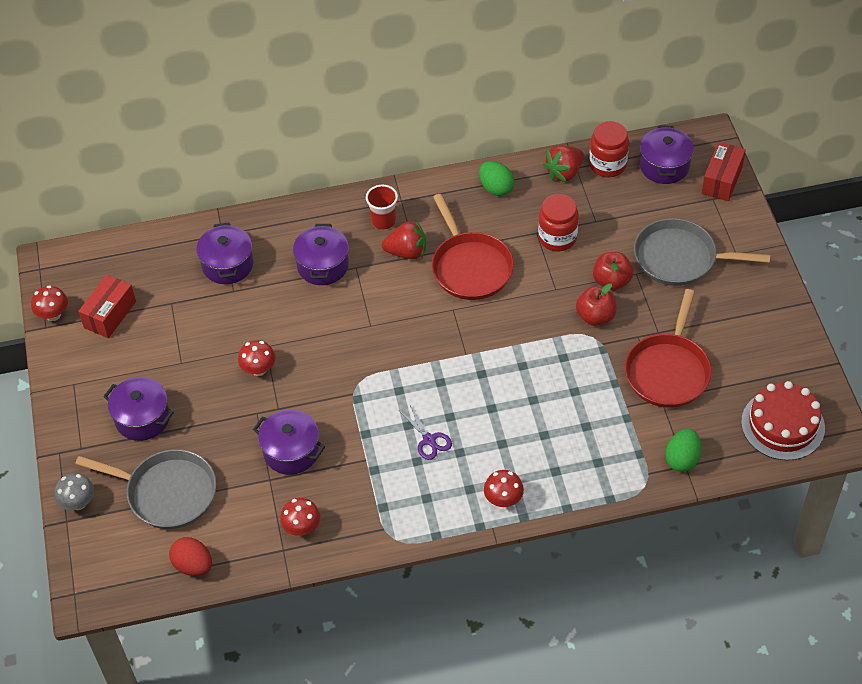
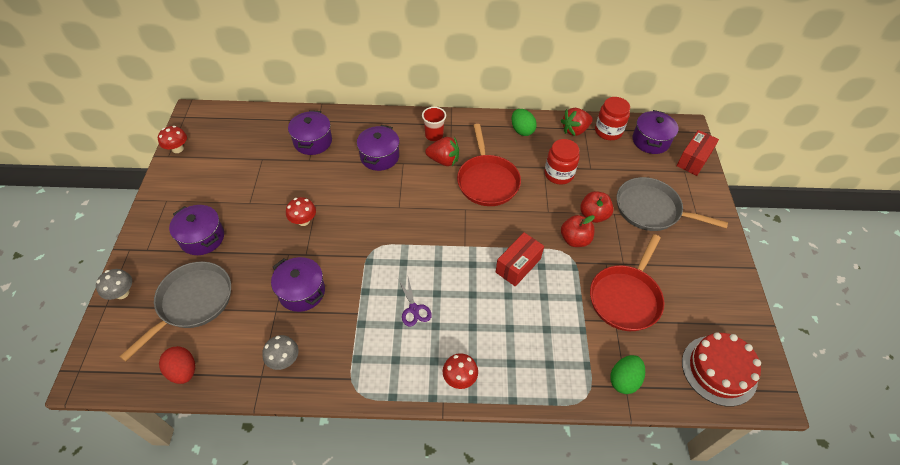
camera: 10 degrees right, 0 degrees up
(110, 314) = (216, 157): red box -> red box (518, 265)
(167, 493) = (192, 302): grey pan -> grey pan turned 90 degrees counterclockwise
(302, 527) = (284, 360): red mushroom -> grey mushroom

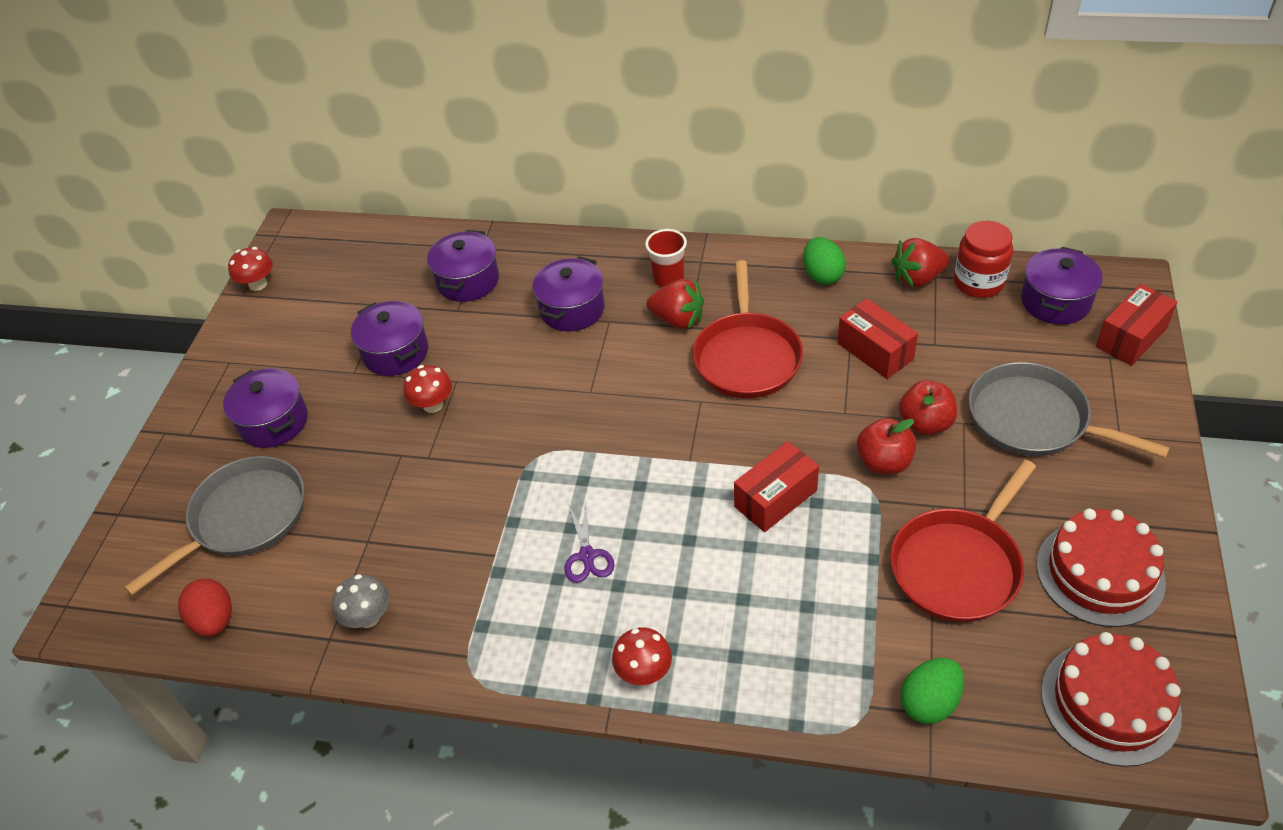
camera: 15 degrees right, 5 degrees down
(122, 293) = (144, 497): grey mushroom -> none
(302, 292) = (412, 515): purple pot -> purple pot (395, 352)
(559, 174) = (875, 351): red jar -> red box
(701, 295) = (1100, 573): none -> red cake

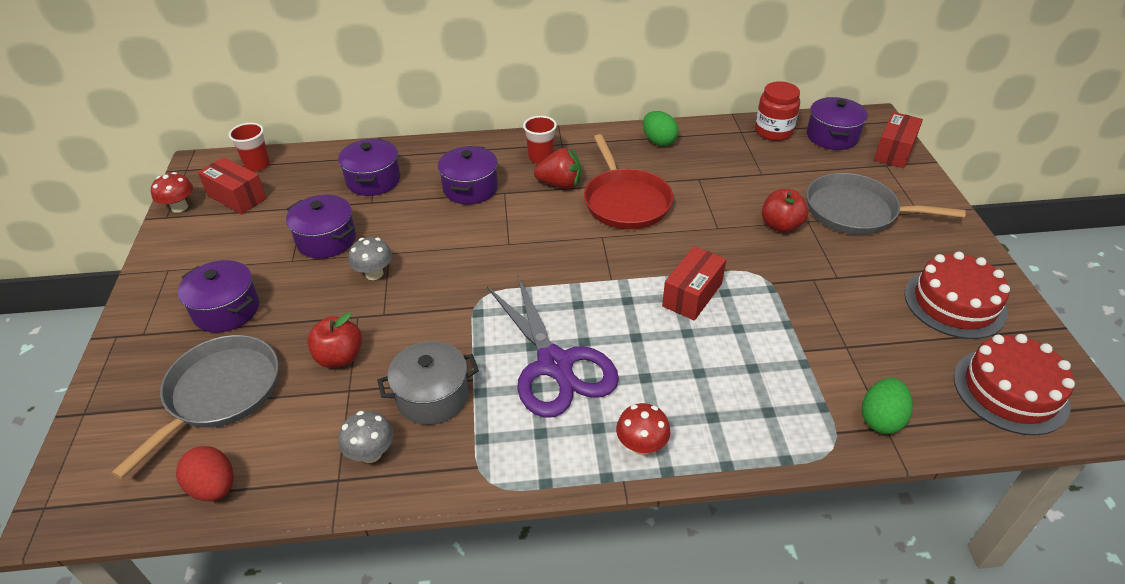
camera: 20 degrees left, 5 degrees down
(350, 240) = (257, 165): none -> red cup
(433, 405) = (374, 274): red mushroom -> grey mushroom
(447, 566) = (432, 396): none -> grey pot
(587, 556) = (555, 364): purple scissors -> purple scissors, size x2.27
(875, 351) = (720, 184): red box -> red box (237, 197)
(884, 462) = (763, 256): red apple -> red apple (339, 357)
(917, 278) = (729, 134): red strawberry -> none
(958, 566) = (853, 317): red pan -> none

